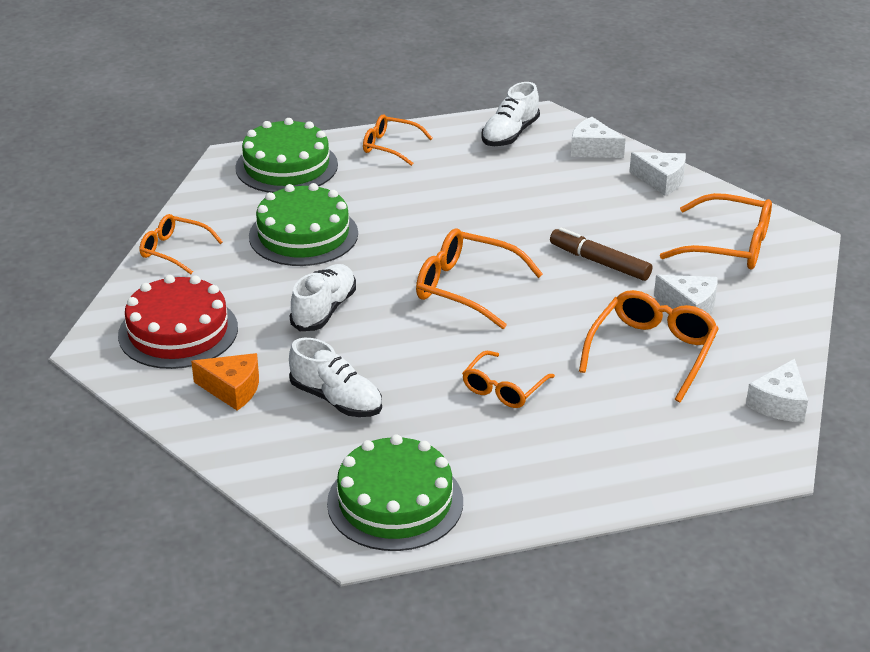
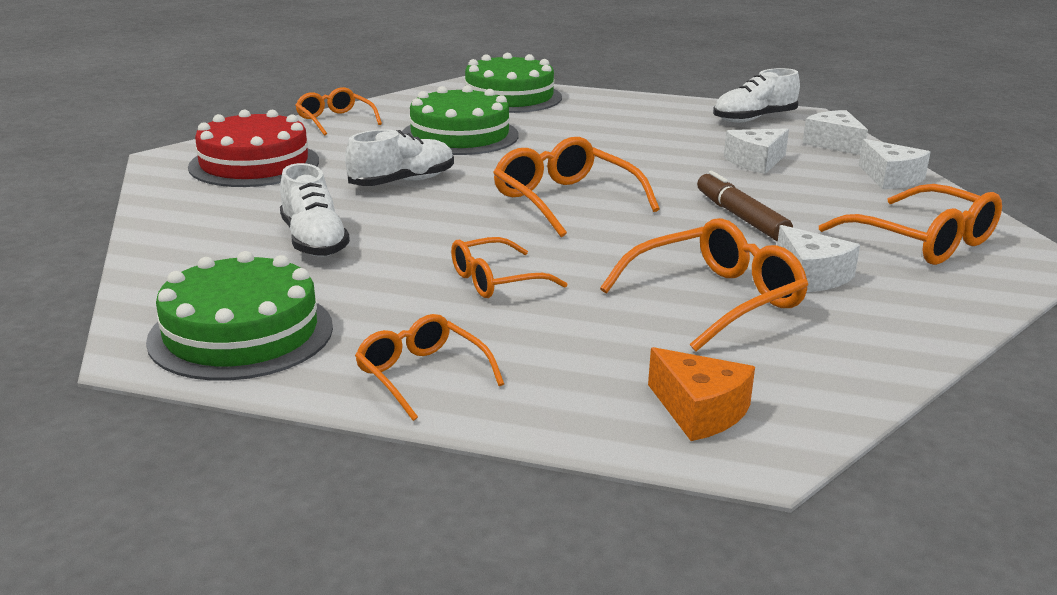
camera: 30 degrees right, 10 degrees down
(232, 389) = (234, 209): orange cheese -> orange cheese (699, 411)
(390, 146) = (622, 104): orange glasses -> orange glasses (421, 375)
(779, 403) = (839, 394): white cheese -> white cheese (756, 162)

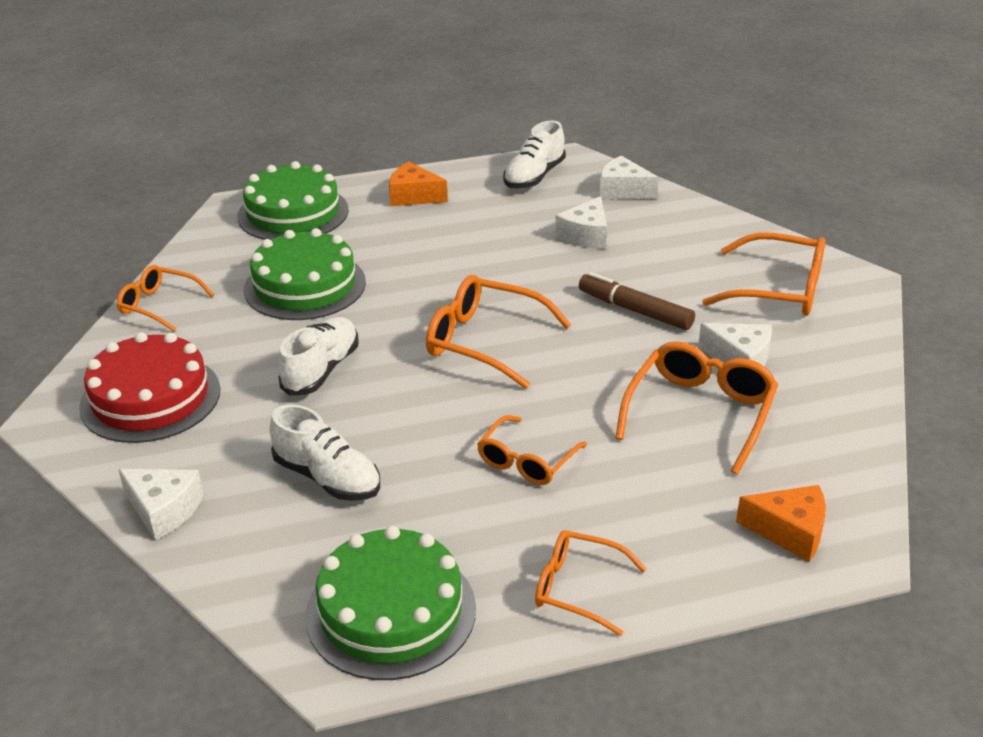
camera: 30 degrees left, 10 degrees up
(624, 108) = (413, 196): none -> orange cheese
(890, 178) = (698, 221): white cheese -> white cheese (164, 510)

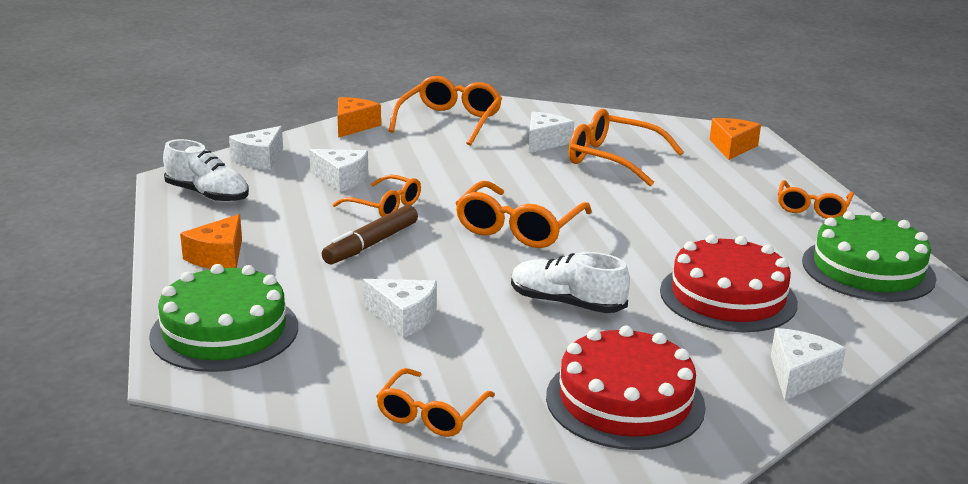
camera: 90 degrees left, 10 degrees down
(305, 285) = (403, 317): green cake -> white cheese
(327, 478) = (728, 297): white shoe -> red cake
(526, 461) = (683, 218): orange glasses -> orange glasses (385, 206)
(635, 310) = (474, 169): brown marker -> brown marker (371, 244)
(735, 230) = (353, 126): none -> orange cheese

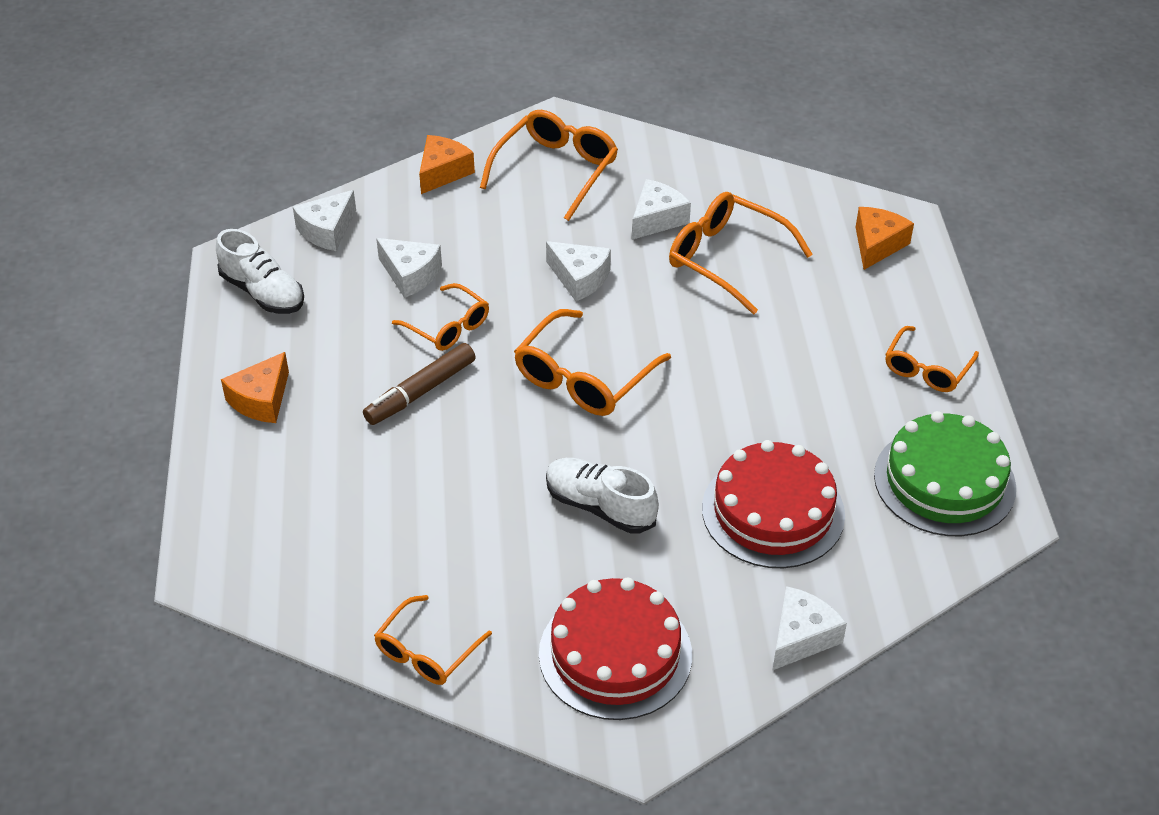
camera: 10 degrees right, 20 degrees up
(224, 331) = (253, 516): green cake -> none
(403, 317) = (430, 512): white cheese -> white cheese (579, 278)

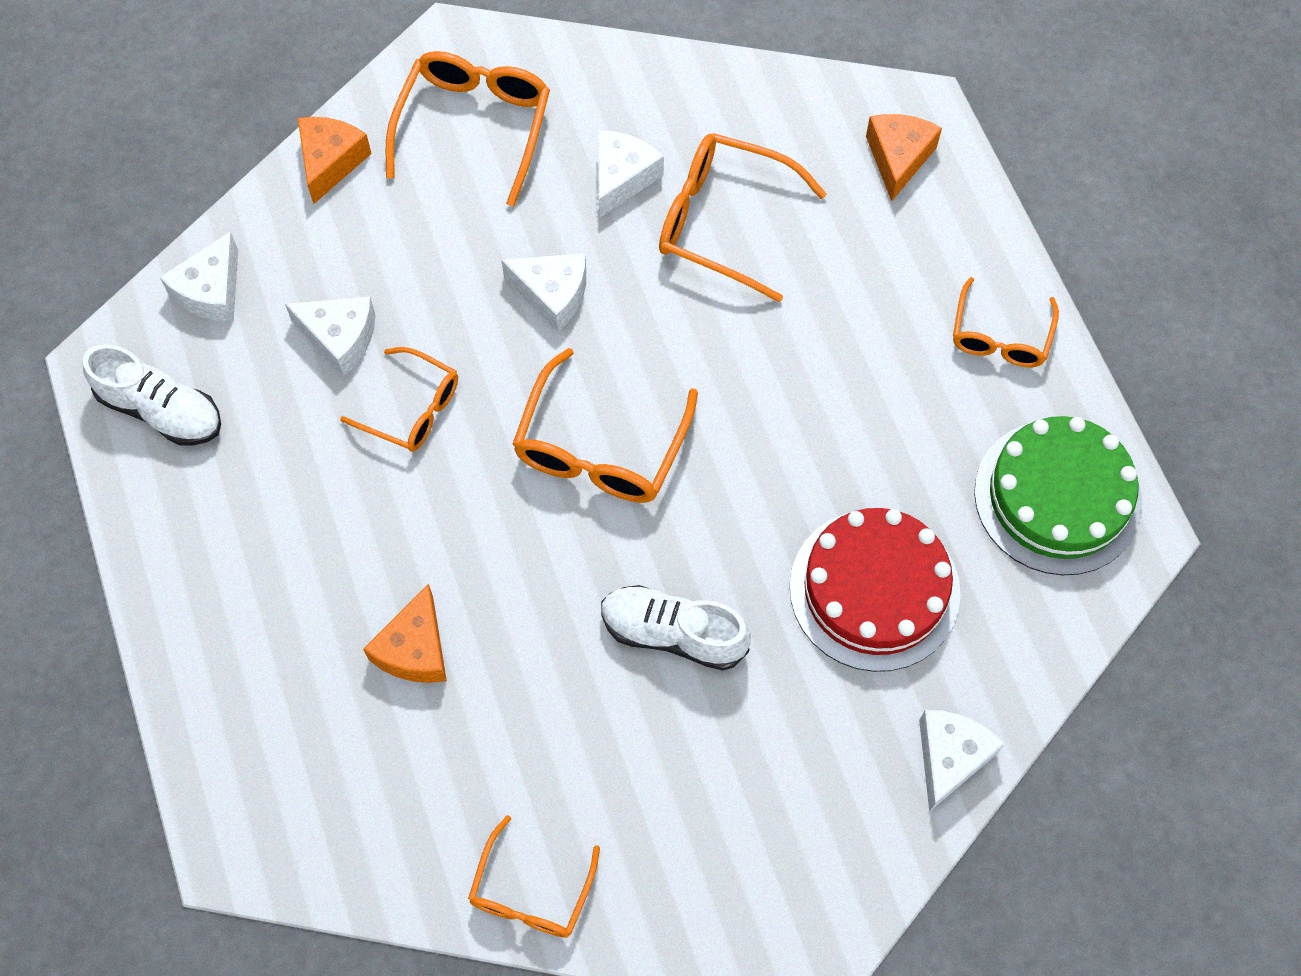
camera: 15 degrees left, 20 degrees up
(261, 400) = (215, 578): orange cheese -> orange cheese (415, 649)
(420, 392) = (409, 517): brown marker -> none
(615, 654) = (748, 837): red cake -> none

